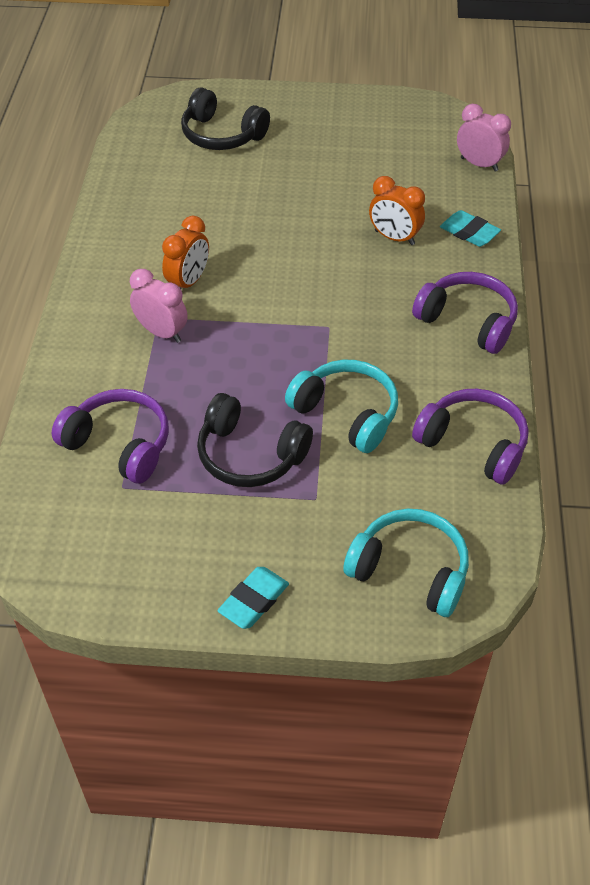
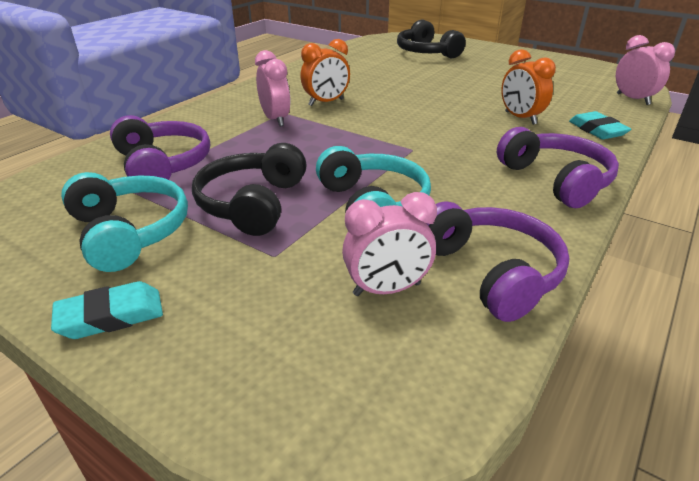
camera: 30 degrees right, 15 degrees down
(250, 455) = (253, 204): black headphones -> black headphones turned 45 degrees clockwise
(410, 570) = (305, 365): turquoise headphones -> turquoise headphones (129, 232)
(416, 491) = (387, 289): none -> pink clock

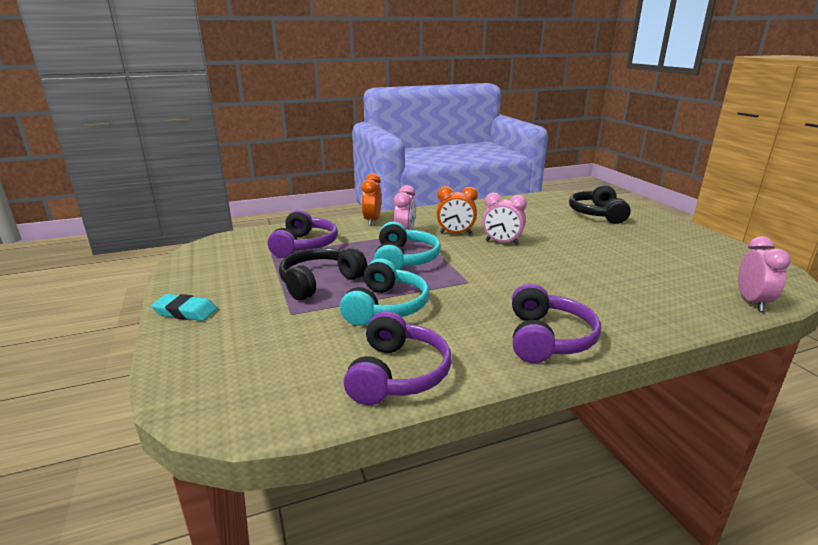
camera: 35 degrees right, 10 degrees down
(129, 232) = (243, 276): turquoise headphones -> turquoise headphones (404, 260)
(387, 289) = (321, 355): pink clock -> pink clock (501, 242)
(520, 118) = (597, 285): orange clock -> orange clock (372, 221)
(597, 130) = (658, 315): turquoise eraser -> none

